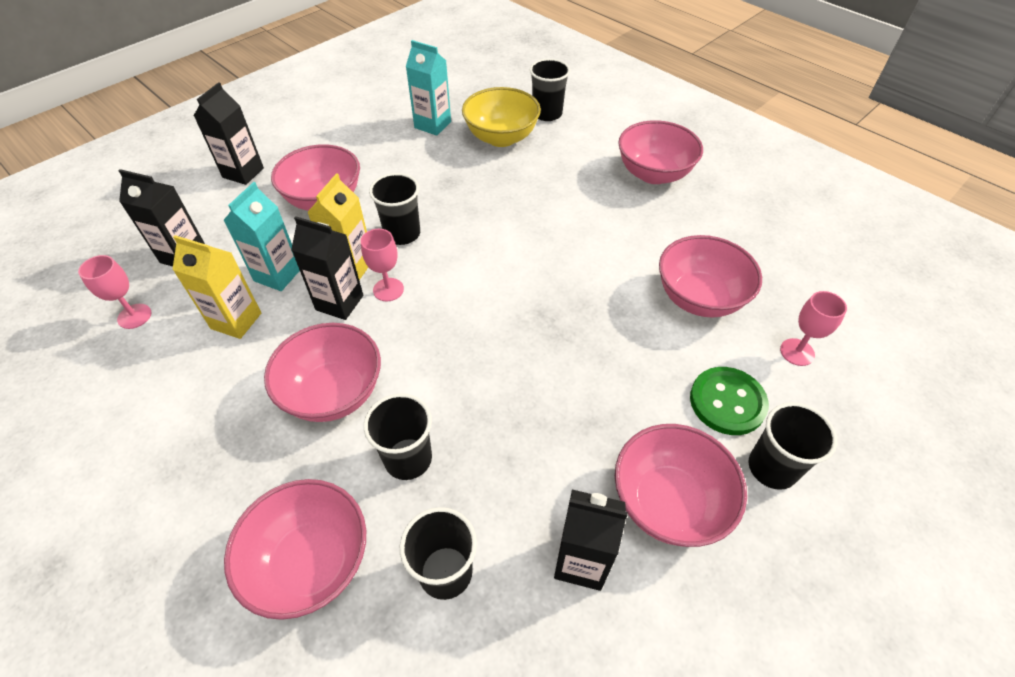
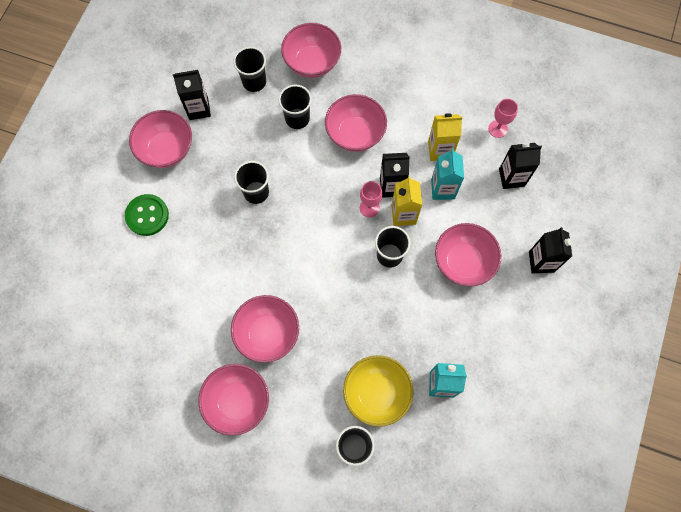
camera: 155 degrees right, 20 degrees up
(699, 298) = (176, 284): pink bowl -> pink bowl (267, 333)
(772, 468) = (119, 187): black cup -> black cup (256, 192)
(797, 352) = (111, 267): pink goblet -> none

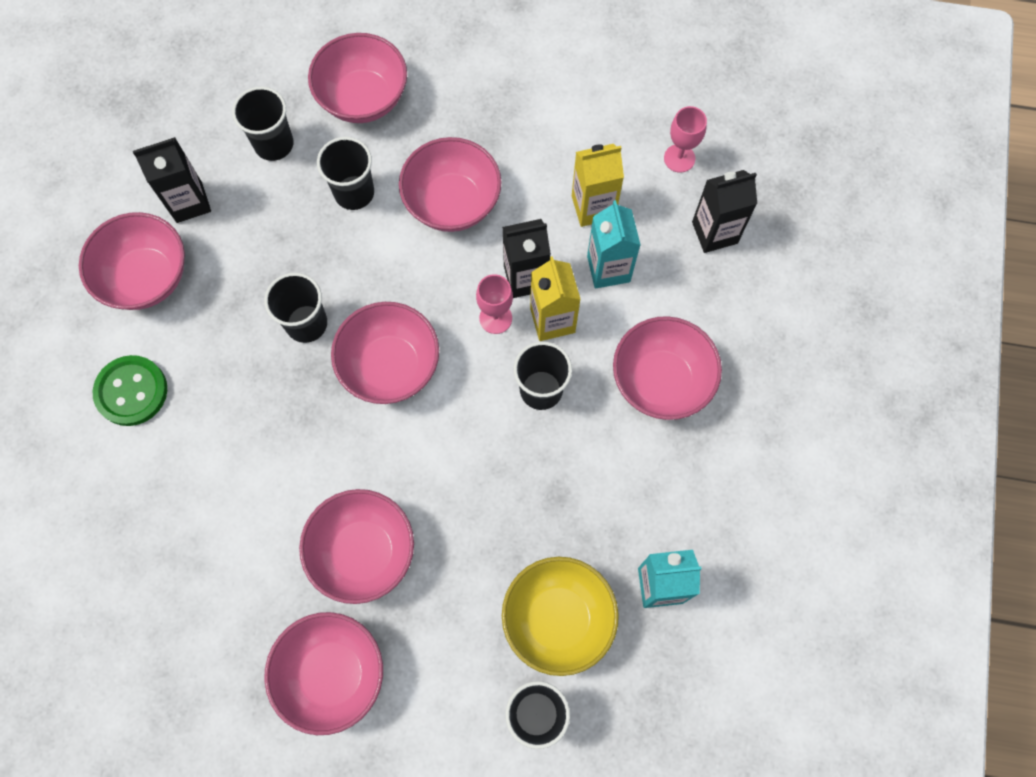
camera: 10 degrees left, 0 degrees up
(301, 226) = (390, 366): none -> pink bowl
(541, 262) = (785, 359): black carton -> none

